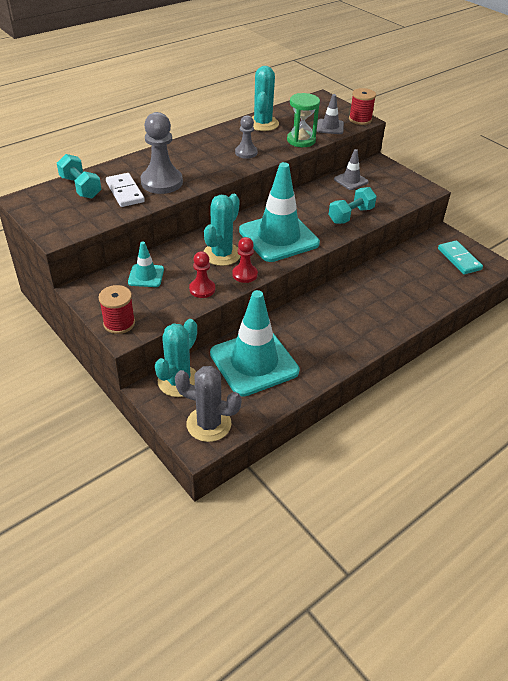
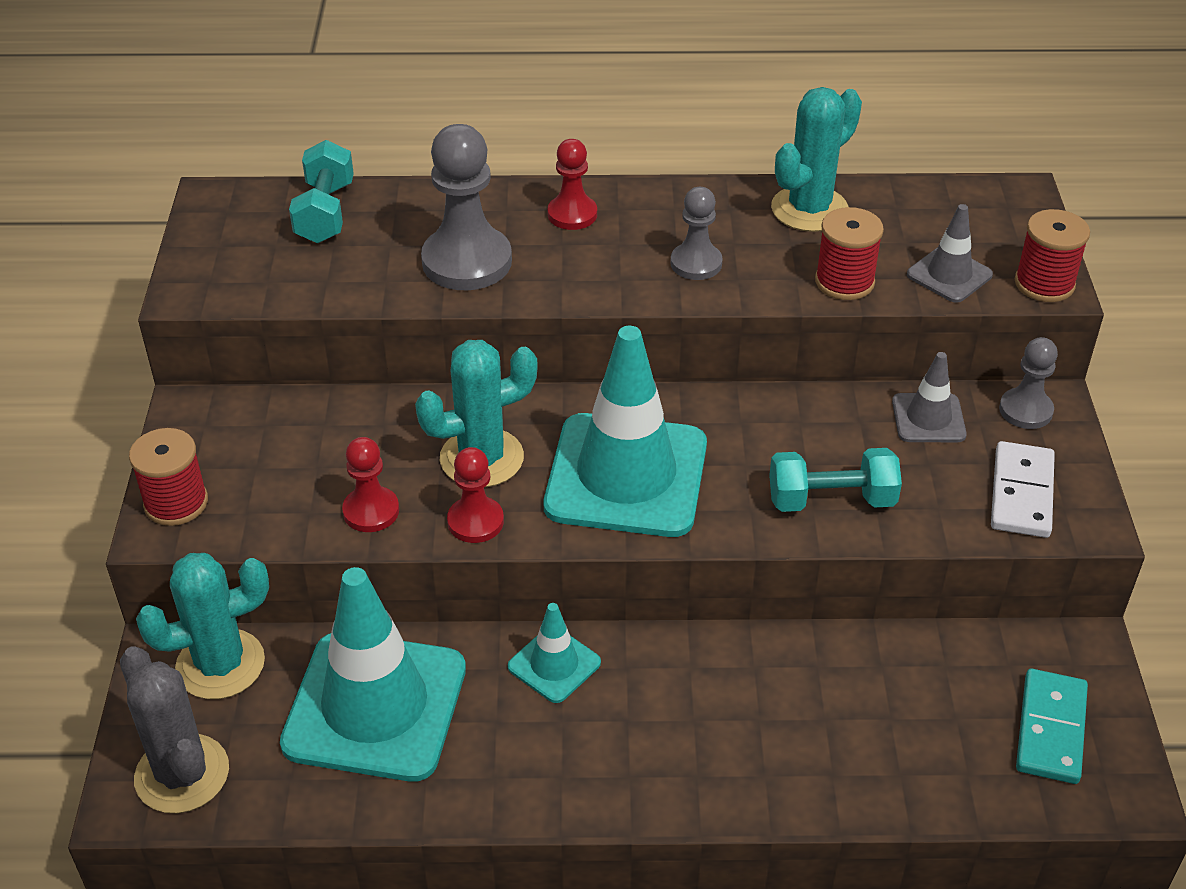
camera: 40 degrees right, 0 degrees up
(125, 192) = (384, 254): white domino -> white domino (1022, 493)
(146, 276) = (311, 435): turquoise traffic cone -> turquoise traffic cone (554, 665)
(182, 153) = (572, 214): none -> red pawn
(301, 140) = (844, 282): green hourglass -> red spool
(375, 167) = (1025, 410): none -> grey pawn

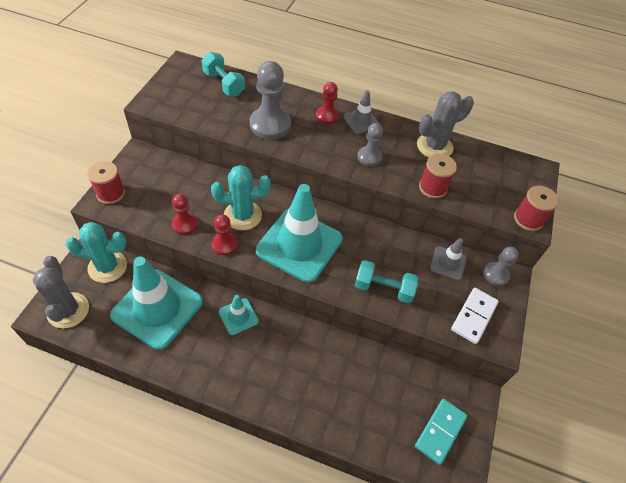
camera: 15 degrees right, 10 degrees up
(325, 213) = (224, 84): turquoise dumbbell -> turquoise dumbbell turned 60 degrees counterclockwise
(809, 209) = (434, 146): turquoise cactus -> grey cactus
(949, 275) = (484, 200): grey traffic cone -> grey traffic cone (361, 121)

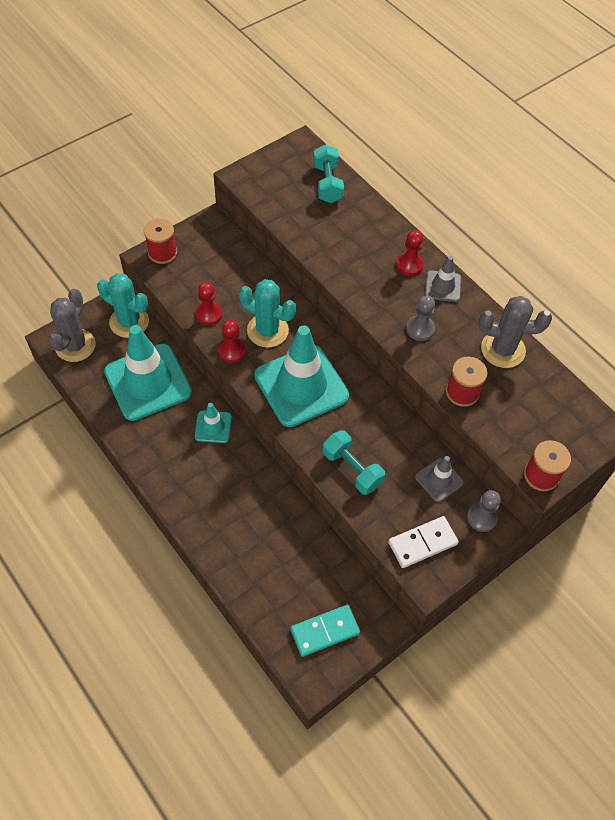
camera: 35 degrees right, 5 degrees up
(270, 125) = (342, 249): grey pawn -> none

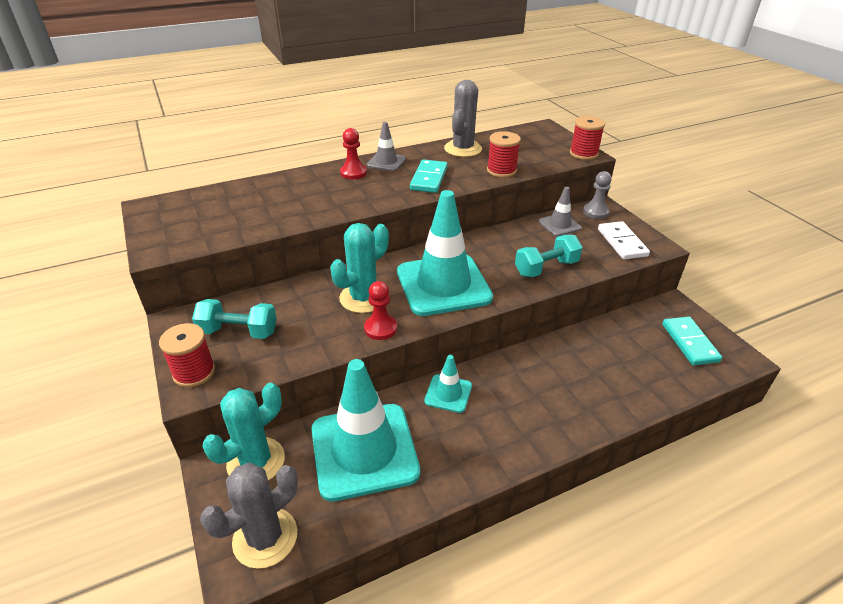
camera: 75 degrees left, 20 degrees down
(75, 345) = (265, 537): grey cactus -> grey cactus turned 75 degrees counterclockwise
(209, 314) = (318, 341): red pawn -> none
(327, 183) = (219, 199): turquoise dumbbell -> turquoise dumbbell (238, 332)
(420, 329) = (429, 178): grey pawn -> turquoise domino

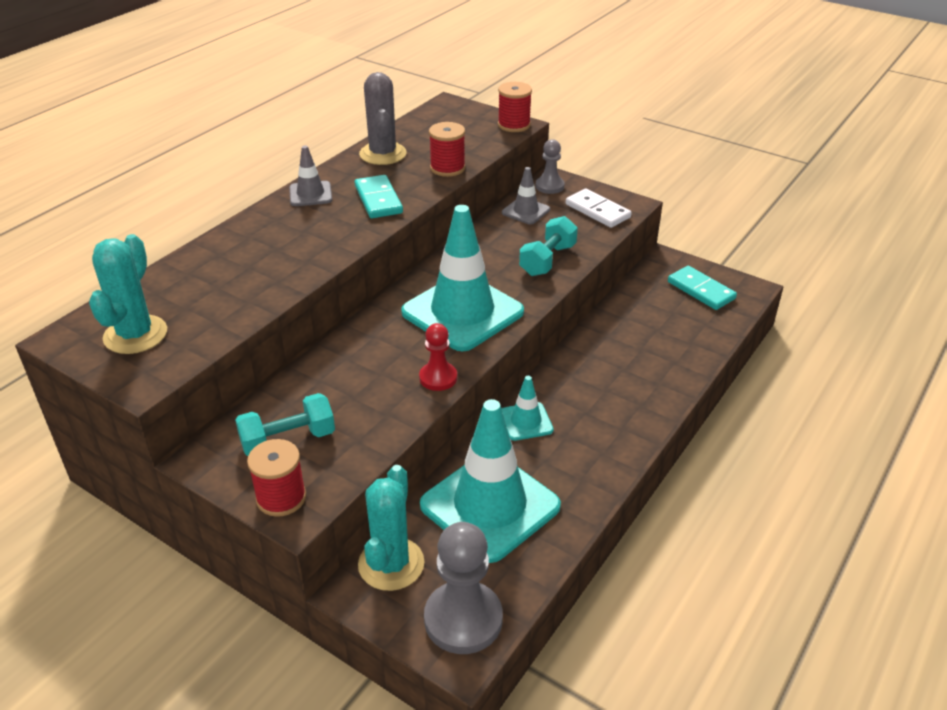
camera: 30 degrees left, 0 degrees up
(265, 537) = (463, 619): grey cactus -> grey pawn
(353, 173) = (285, 218): red pawn -> none
(363, 298) = (392, 355): turquoise cactus -> turquoise cactus (135, 335)

